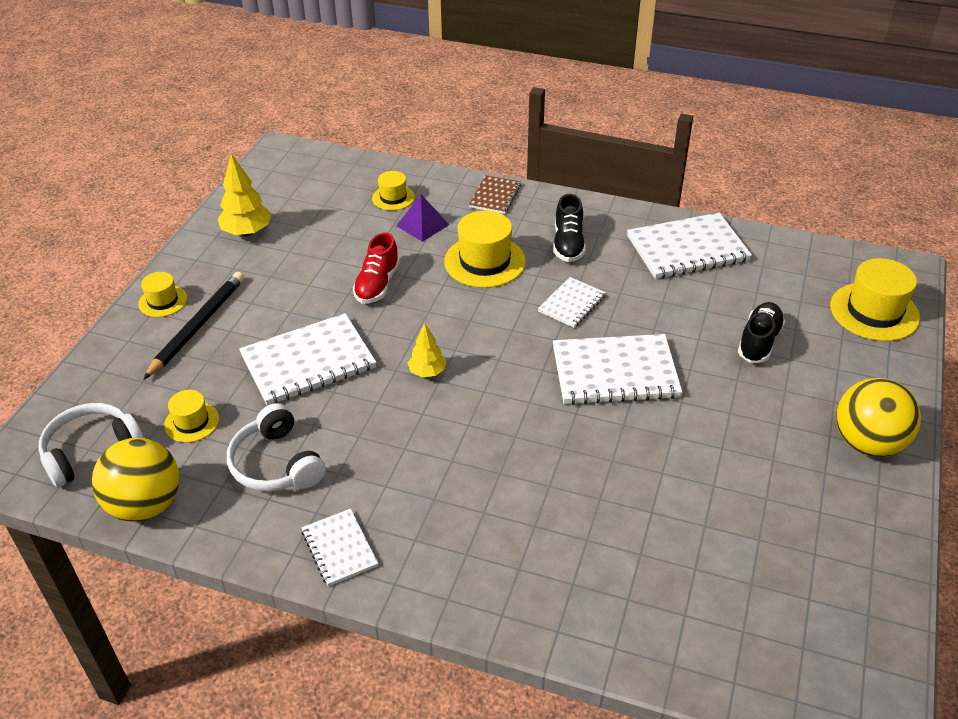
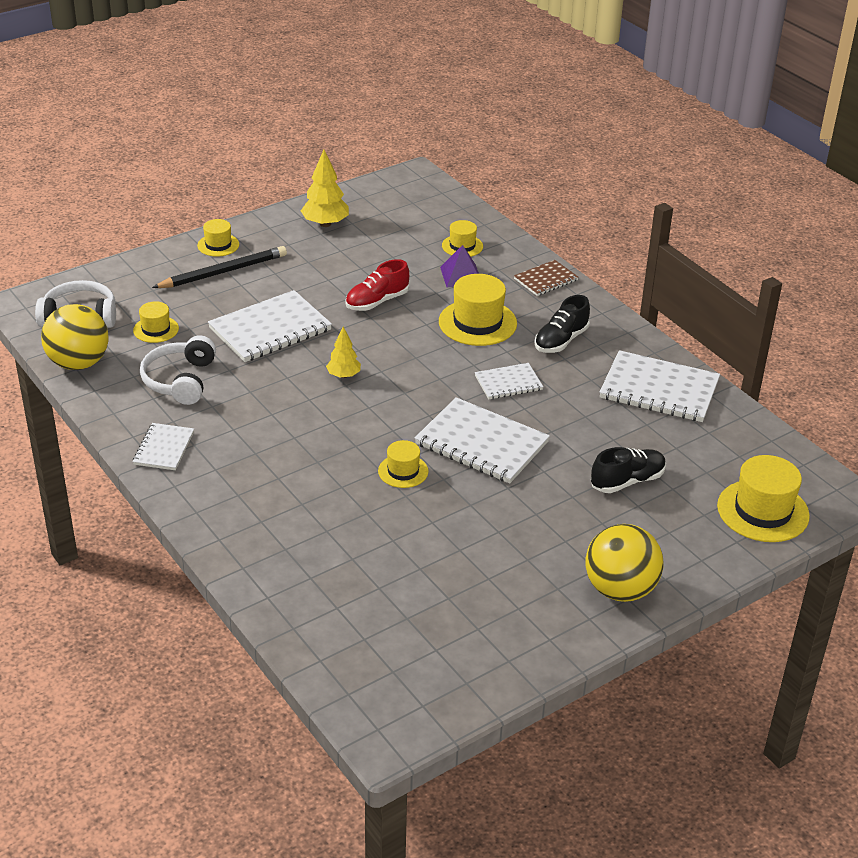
camera: 35 degrees right, 5 degrees down
(308, 362) = (270, 329): white notebook -> white notebook turned 45 degrees counterclockwise
(583, 437) = (403, 471): none -> yellow hat

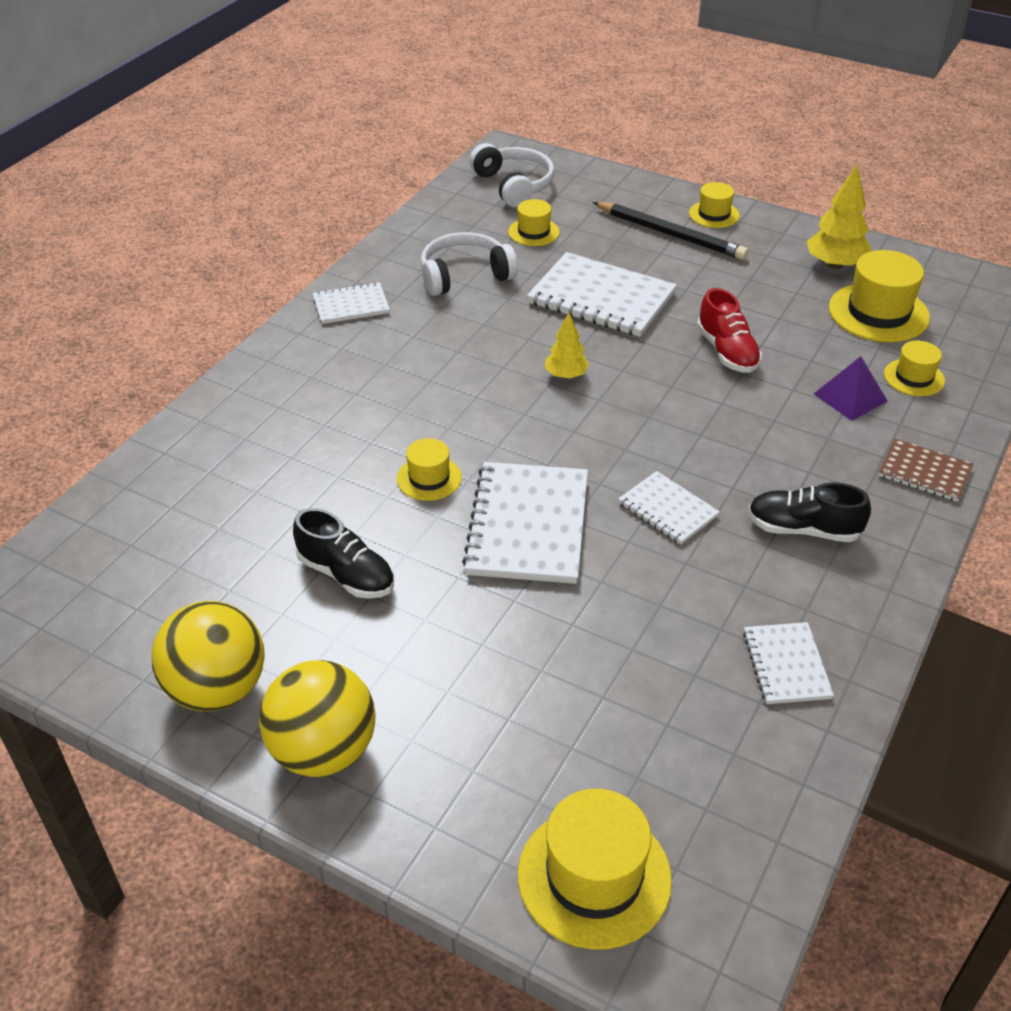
camera: 65 degrees right, 5 degrees up
(79, 363) = (442, 212): yellow ball -> yellow ball (217, 689)
(377, 301) = (727, 351): red shoe -> red shoe turned 135 degrees counterclockwise
(477, 323) = (766, 443): yellow hat -> yellow hat (878, 313)
(627, 481) = (552, 691): black shoe -> black shoe (346, 574)
(659, 389) = (786, 665): white notebook -> white notebook, size x0.55

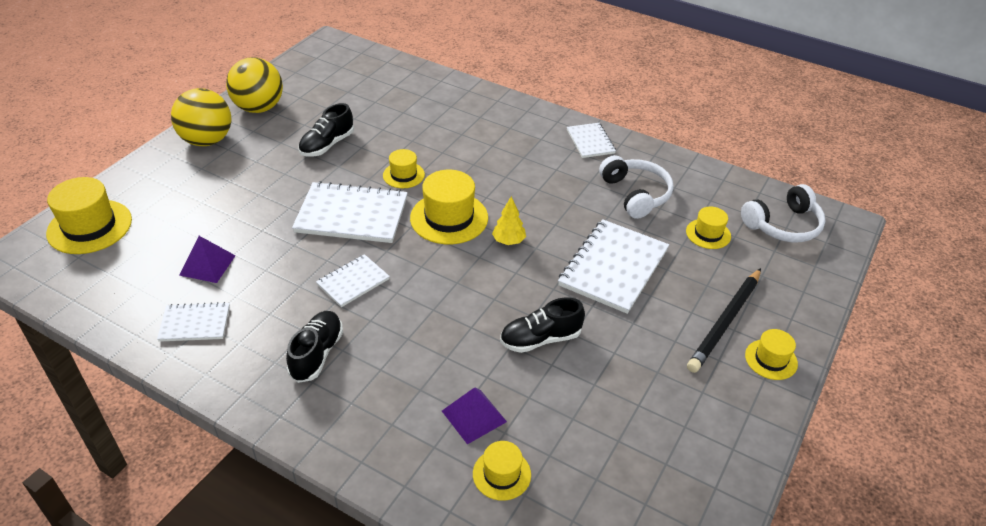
camera: 90 degrees right, 0 degrees up
(663, 676) = (207, 265): none -> purple pyramid
(727, 351) = (540, 339): red shoe -> black shoe
(835, 265) = (694, 447): yellow tree -> none
(878, 313) = (609, 468): yellow hat -> yellow hat (449, 218)
(924, 472) = (367, 449): brown notebook -> none

